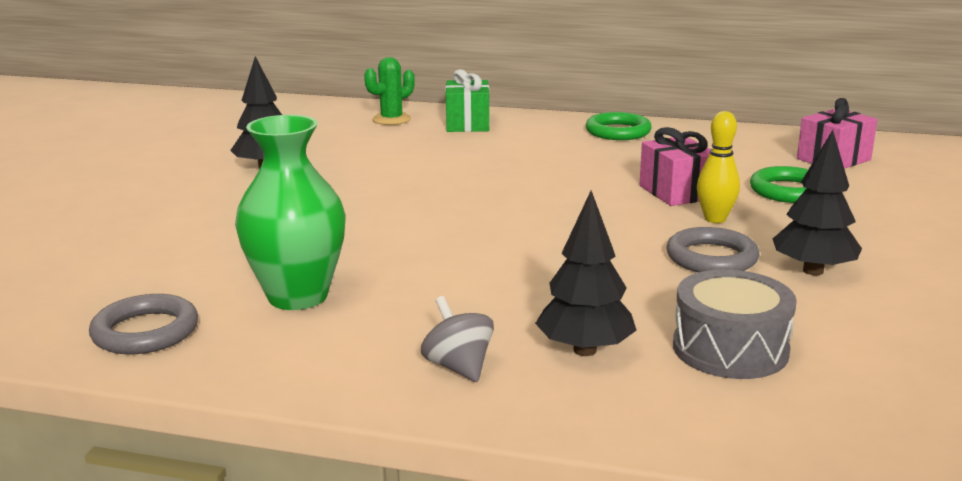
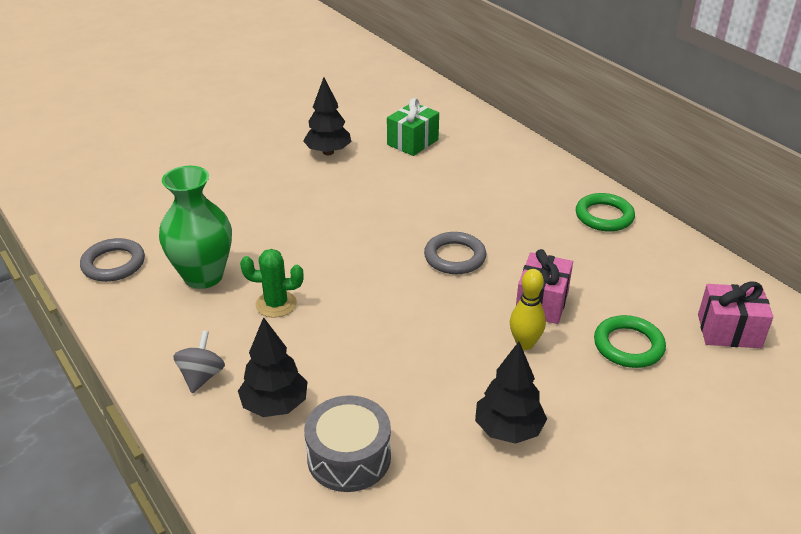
camera: 40 degrees right, 15 degrees up
(391, 119) = (465, 133): green cactus -> green cactus (276, 304)
(467, 124) = (508, 159): green gift -> green gift (412, 142)
(711, 258) = (462, 378): grey ring -> grey ring (455, 257)

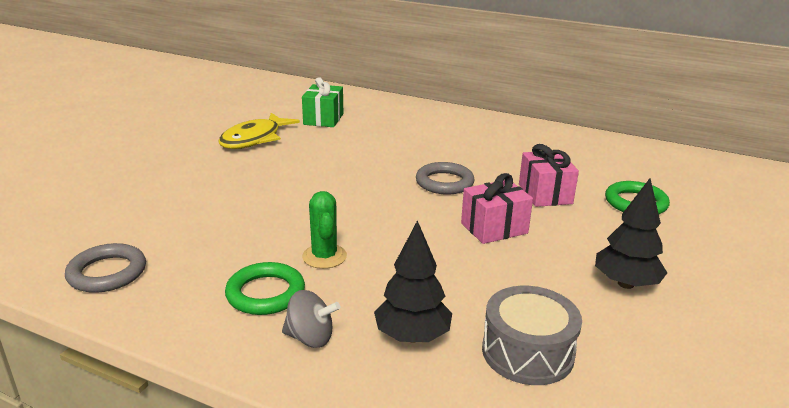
camera: 30 degrees left, 10 degrees down
(202, 376) = (310, 338): grey spinning top -> grey spinning top turned 120 degrees clockwise
(203, 276) = (224, 255): green vase -> none
(276, 304) = (324, 256): green cactus -> green cactus turned 75 degrees counterclockwise
(328, 152) = (254, 139): black tree -> yellow fish
(524, 344) = (565, 223): yellow bowling pin -> none
(604, 216) = (522, 133): green ring -> green ring (265, 293)
(729, 331) = (684, 177): pink gift -> pink gift (494, 228)

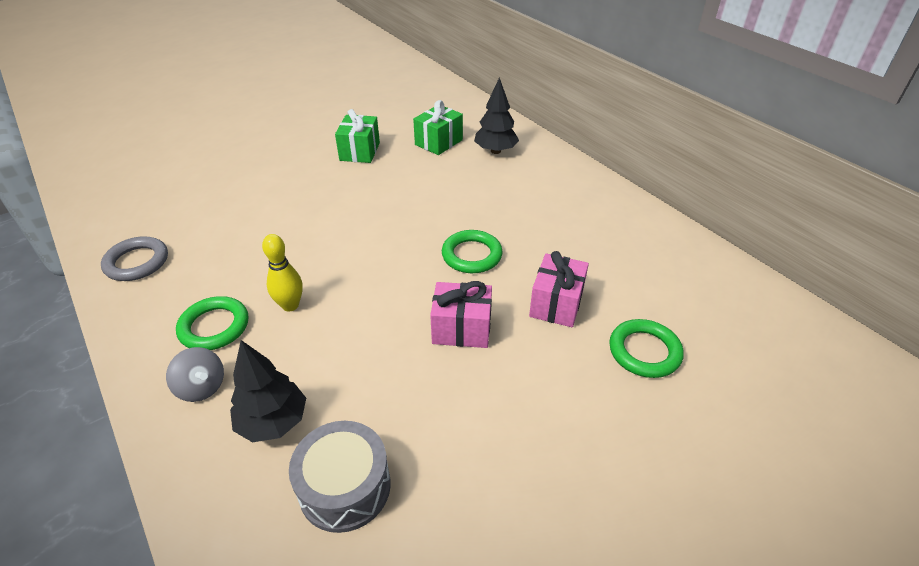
camera: 30 degrees right, 15 degrees up
(254, 139) = (360, 151): yellow fish -> green gift
(324, 256) = (290, 305): green cactus -> yellow bowling pin
(444, 182) = (471, 255): grey ring -> green ring
(626, 284) = (519, 452): black tree -> black tree (495, 151)

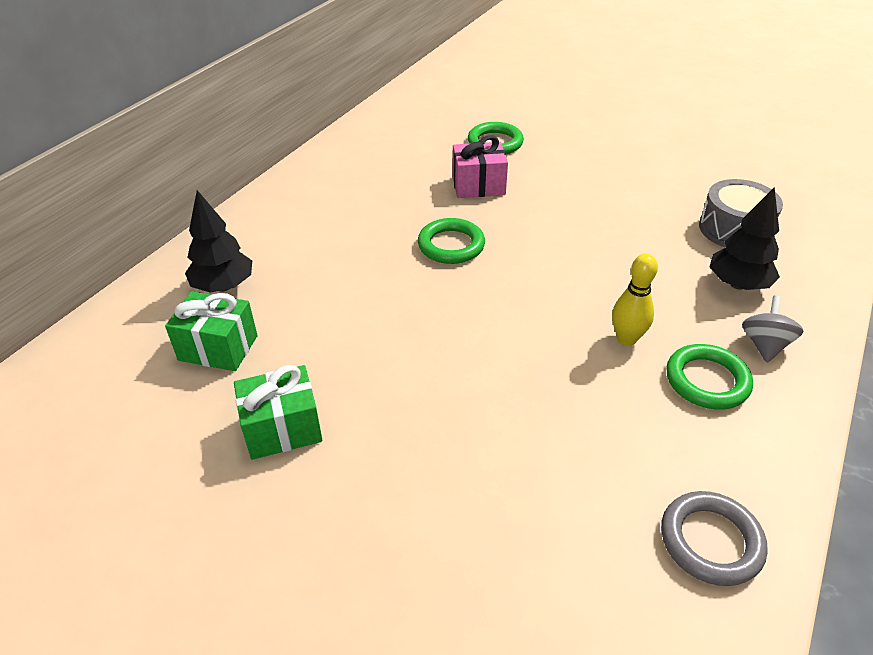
camera: 115 degrees left, 0 degrees up
(461, 329) = (550, 223): pink gift -> none

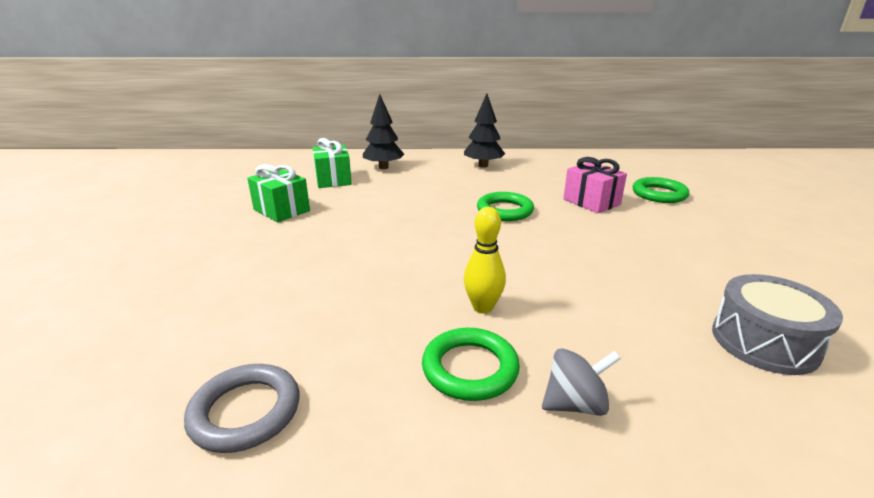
camera: 60 degrees right, 15 degrees down
(737, 284) = (661, 363): black tree -> black tree (483, 165)

